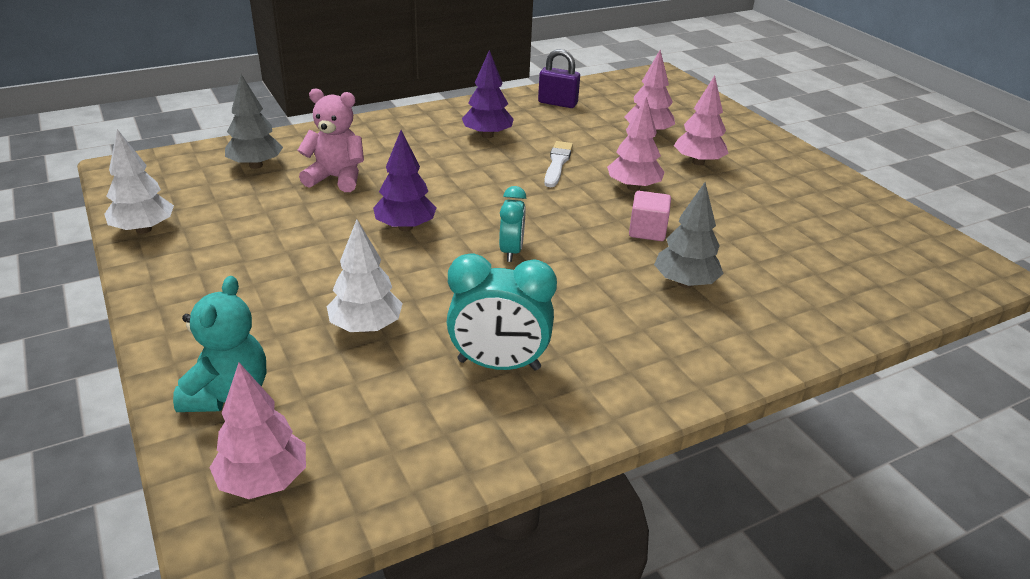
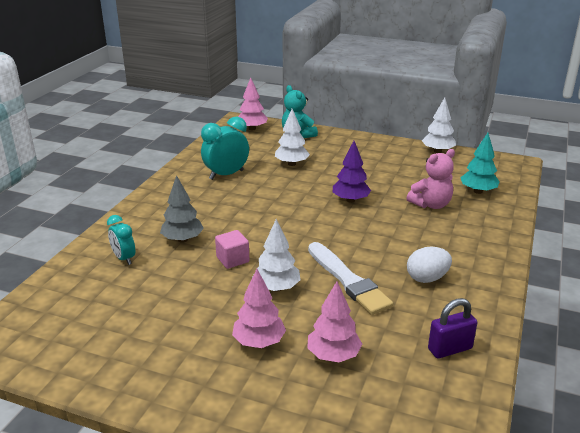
camera: 140 degrees right, 5 degrees down
(256, 165) = (478, 191): grey tree -> turquoise tree
(487, 135) = (427, 278): purple tree -> white egg
(511, 251) = (285, 213): turquoise clock -> turquoise clock (124, 258)
(557, 163) = (348, 280): white brush -> white brush, size x1.62
(633, 187) = (277, 288): pink tree -> white tree

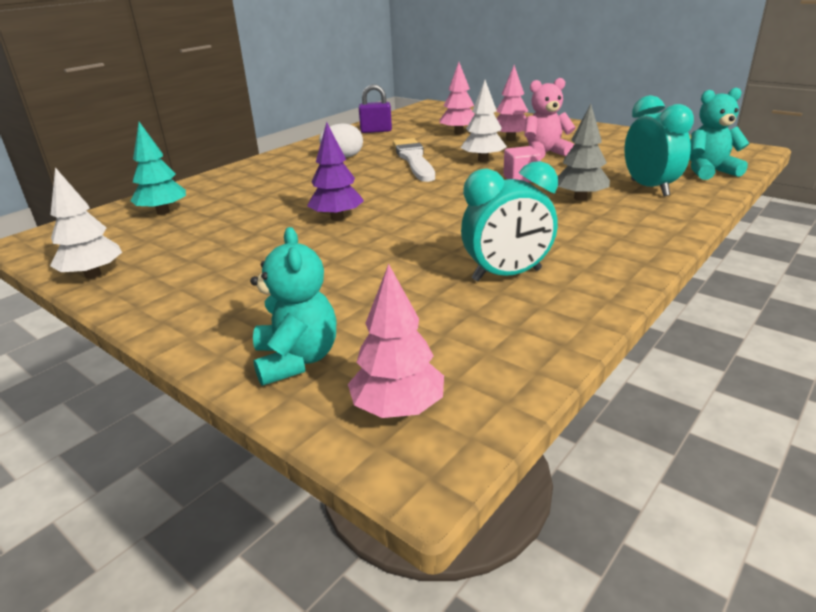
camera: 160 degrees left, 0 degrees up
(57, 291) = (709, 172): none -> turquoise teddy bear
(124, 258) = (649, 188): turquoise clock -> turquoise clock, size x1.61
(291, 164) = (373, 282): white tree -> none
(431, 205) = (245, 204): pink teddy bear -> pink teddy bear (545, 153)

